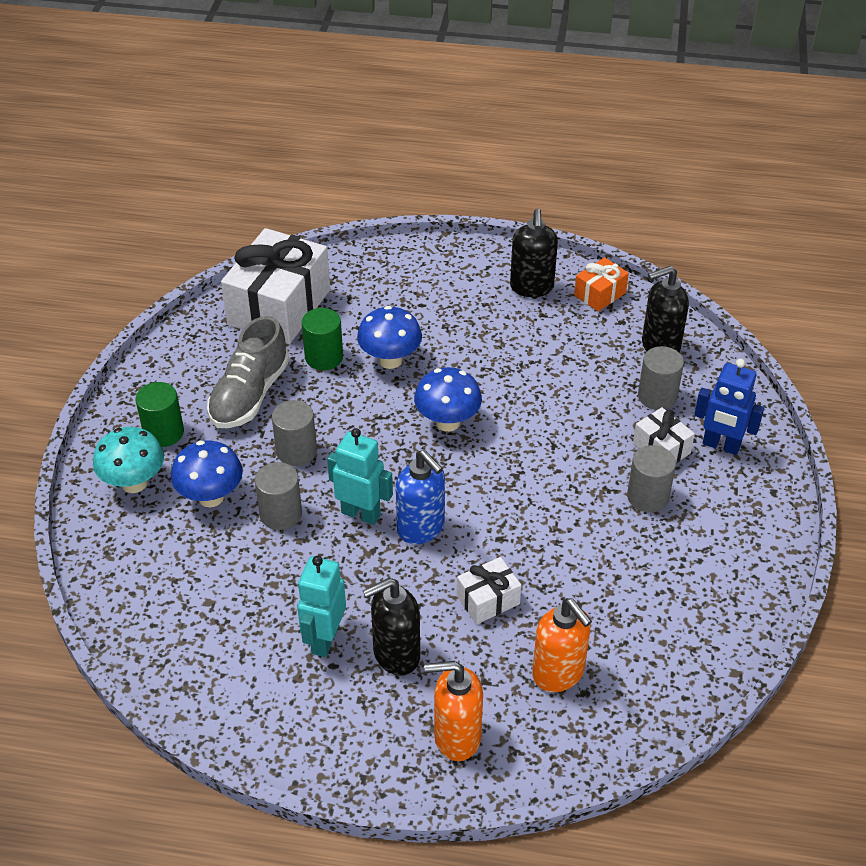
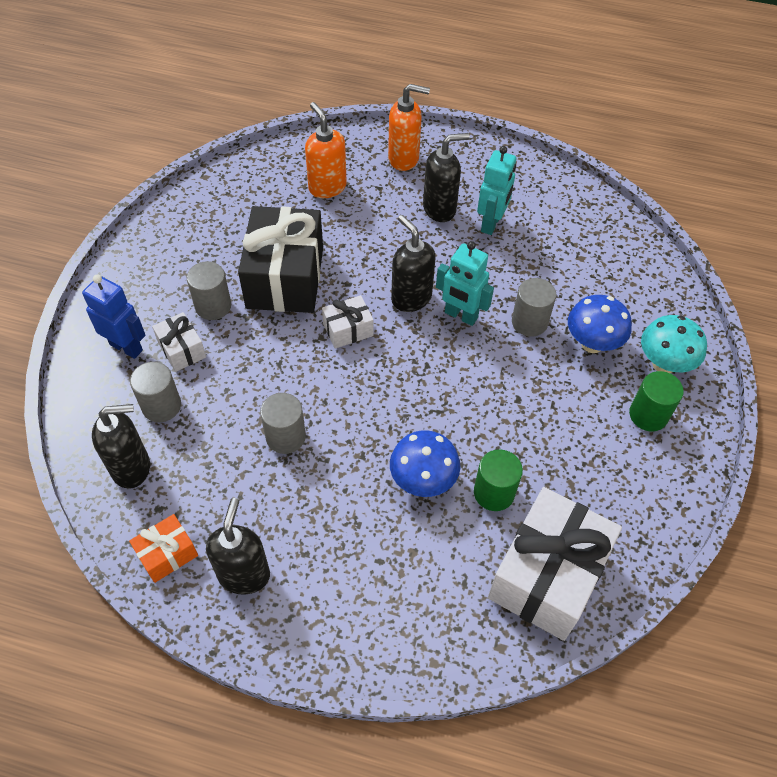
camera: 175 degrees left, 10 degrees up
(250, 394) = (569, 451): grey shoe -> none
(296, 451) = (518, 381): grey cylinder -> grey cylinder (285, 436)
(421, 528) = (411, 298): blue soap dispenser -> black soap dispenser
(447, 422) = (373, 398): blue mushroom -> none
(488, 600) = (366, 238): white gift -> white gift (348, 330)
(576, 538) = (285, 277): none -> black gift

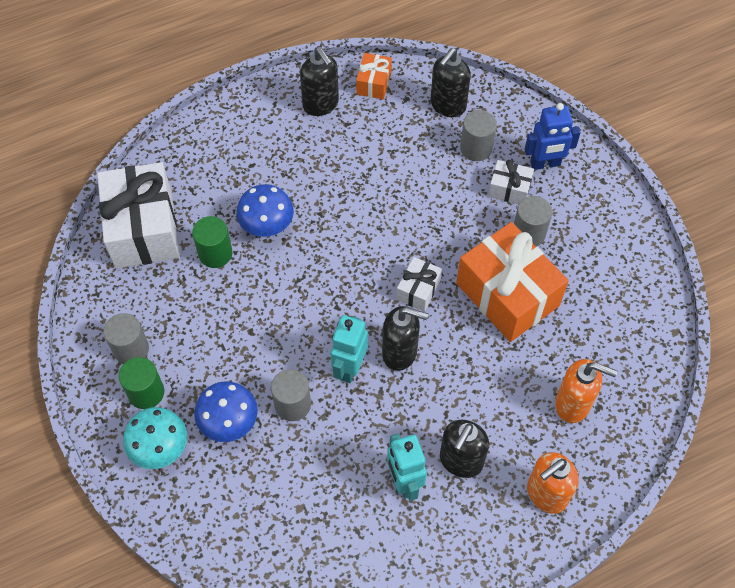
camera: 140 degrees right, 5 degrees up
(285, 277) = (507, 294): black gift -> orange gift
(285, 436) = (379, 188): grey cylinder -> grey cylinder (131, 349)
(460, 315) = (349, 367): turquoise robot -> turquoise robot turned 60 degrees counterclockwise

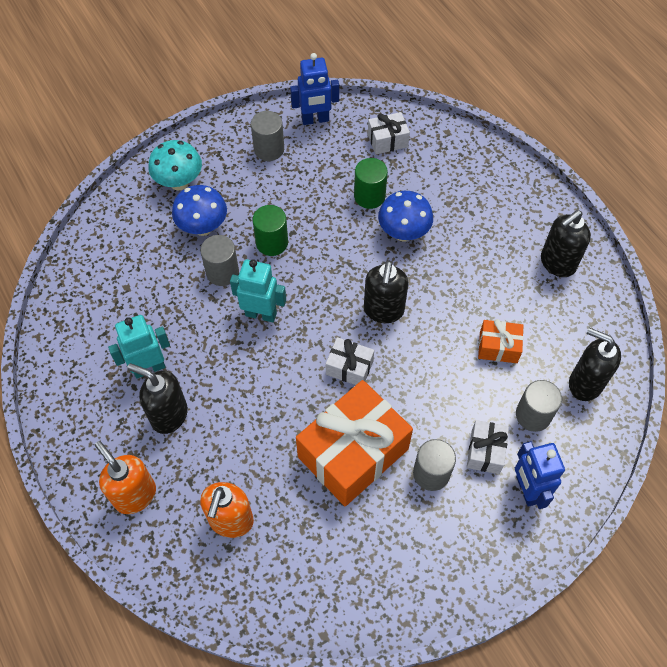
camera: 85 degrees right, 0 degrees up
(98, 298) = (315, 120): none -> blue robot
(143, 229) = (387, 140): white gift -> white gift, size x0.47
(146, 392) = (229, 165): green cylinder -> green cylinder (272, 242)
(373, 83) = (597, 309): orange gift -> orange gift (498, 347)
(400, 353) = (279, 356): black soap dispenser -> black soap dispenser (383, 310)

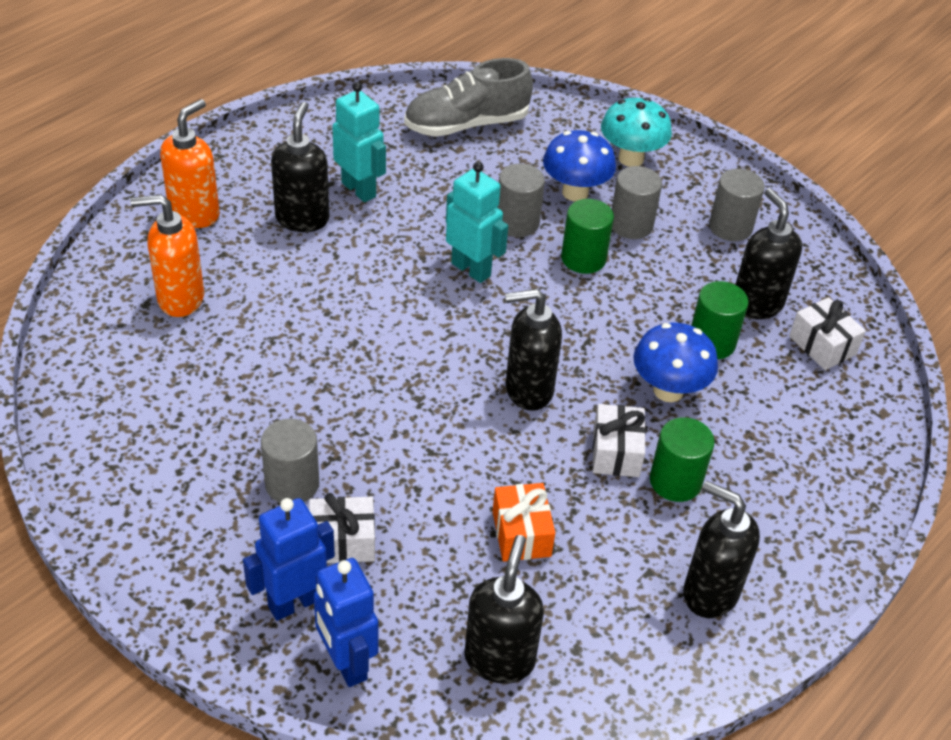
camera: 70 degrees right, 15 degrees down
(100, 275) = (466, 124): none -> grey shoe
(261, 314) = (471, 269): turquoise robot -> turquoise robot turned 45 degrees counterclockwise
(315, 120) = (809, 262): blue robot -> blue robot (346, 663)
(343, 161) = (756, 304): none -> black soap dispenser
(349, 367) = (424, 369): white gift -> white gift (616, 452)
(353, 453) = (300, 395): orange gift -> none
(475, 253) = (675, 481): none -> green cylinder
(533, 415) = (420, 594): grey cylinder -> grey cylinder (631, 225)

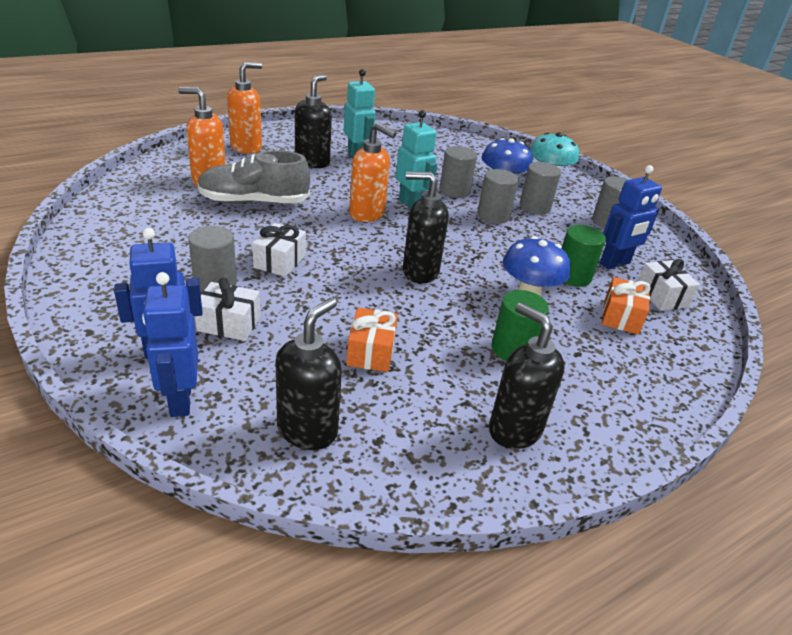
camera: 15 degrees right, 10 degrees down
(422, 304) = (367, 214): none -> orange soap dispenser
(466, 124) = (443, 144): grey shoe -> grey shoe (254, 202)
(583, 258) = (493, 216): green cylinder -> grey cylinder
(616, 452) = (471, 321): white gift -> white gift (280, 261)
(756, 304) = (615, 263): black soap dispenser -> blue robot
(782, 394) = (621, 317): none -> orange gift

